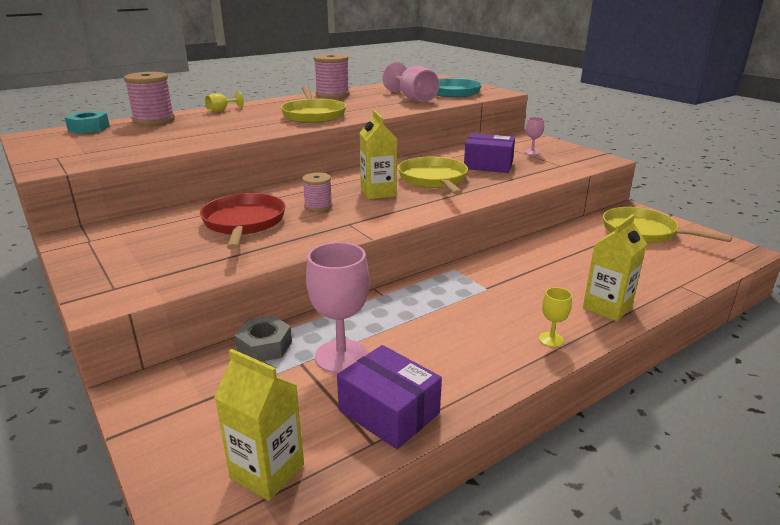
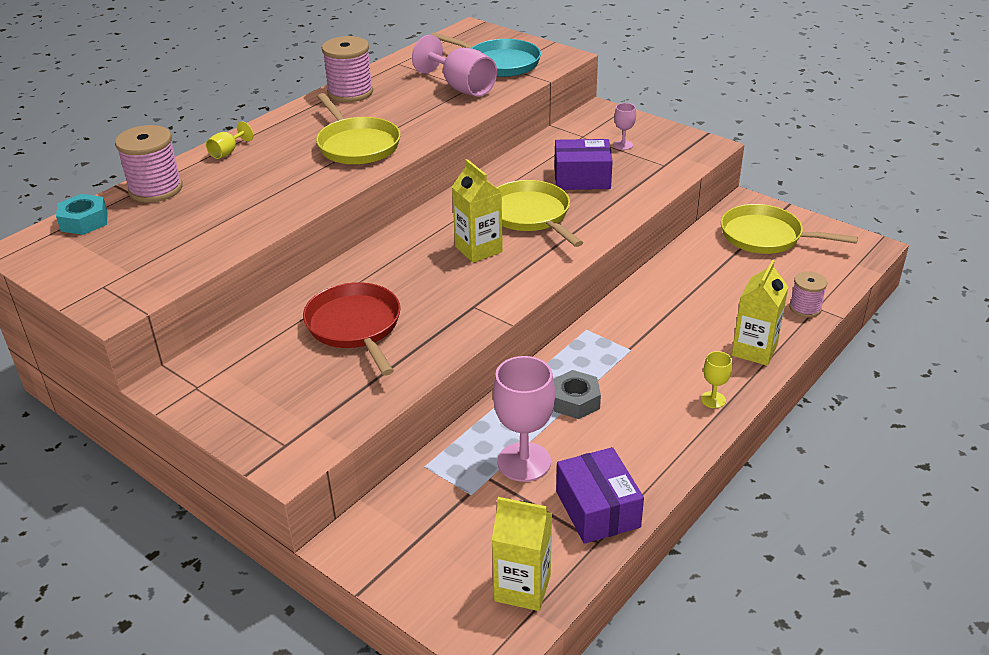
camera: 15 degrees left, 10 degrees up
(264, 346) = (441, 467): grey nut -> grey nut (575, 401)
(318, 206) = (423, 284): pink spool -> pink spool (805, 308)
(389, 412) = (598, 509): purple box -> purple box turned 45 degrees clockwise

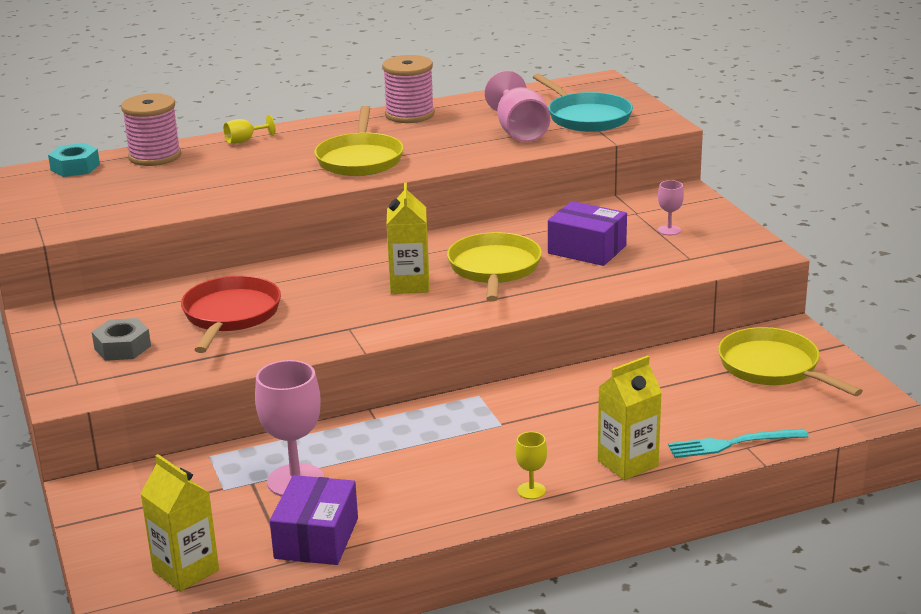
camera: 30 degrees right, 10 degrees down
(575, 401) = (397, 449): grey nut -> grey nut (122, 347)
(805, 308) = (732, 444): pink spool -> turquoise fork

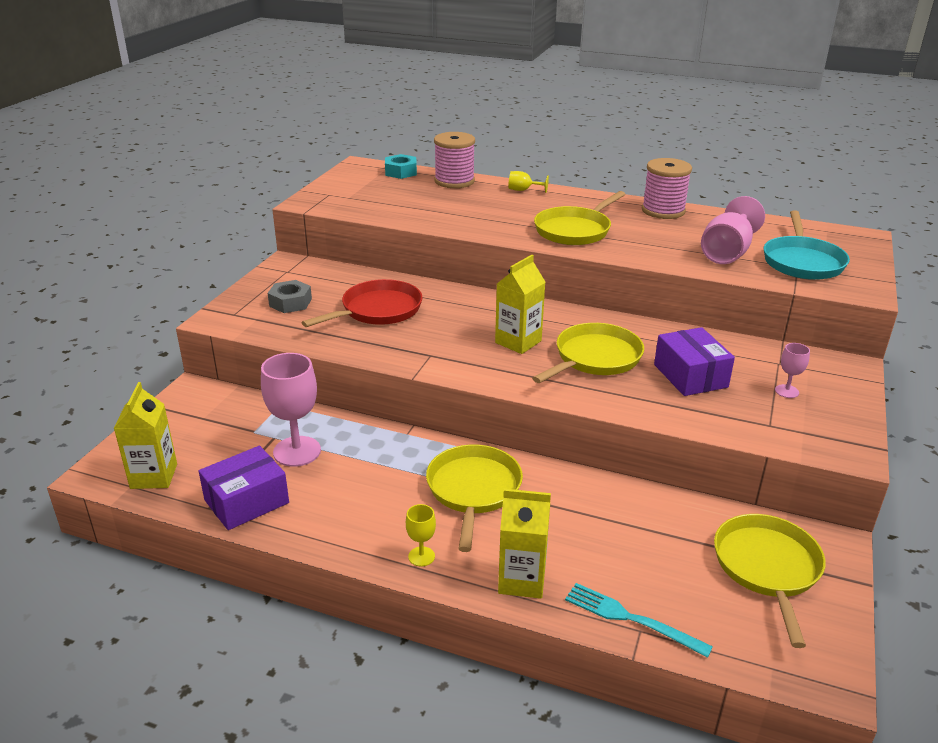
camera: 40 degrees right, 5 degrees up
(500, 428) = (473, 490): none -> yellow pan

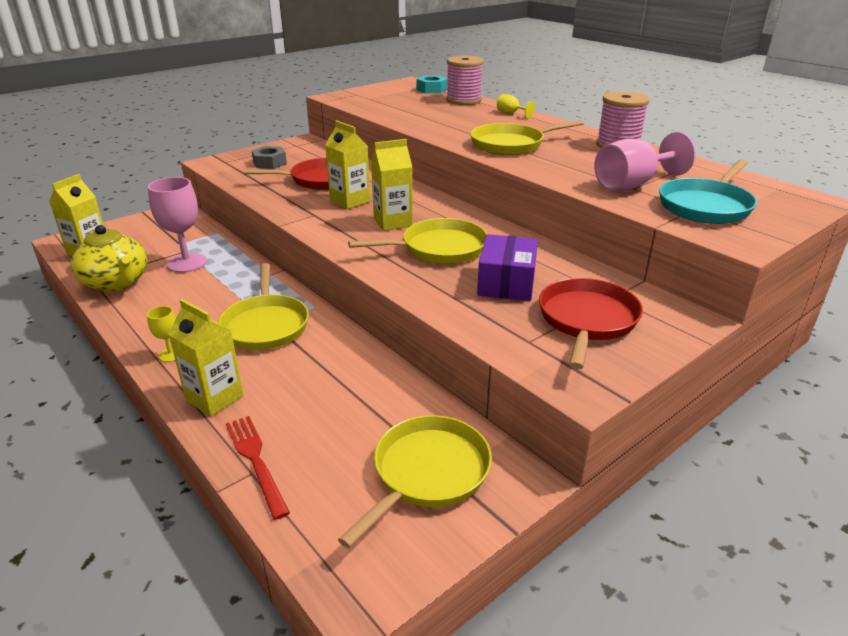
camera: 30 degrees right, 0 degrees up
(247, 502) = (116, 283): purple box -> yellow teapot
(444, 329) = (350, 201): none -> yellow carton
(473, 490) = (265, 325): yellow pan -> yellow pan turned 135 degrees clockwise
(631, 619) = (256, 461): turquoise fork -> red fork
(786, 391) = (587, 320): pink goblet -> red pan

